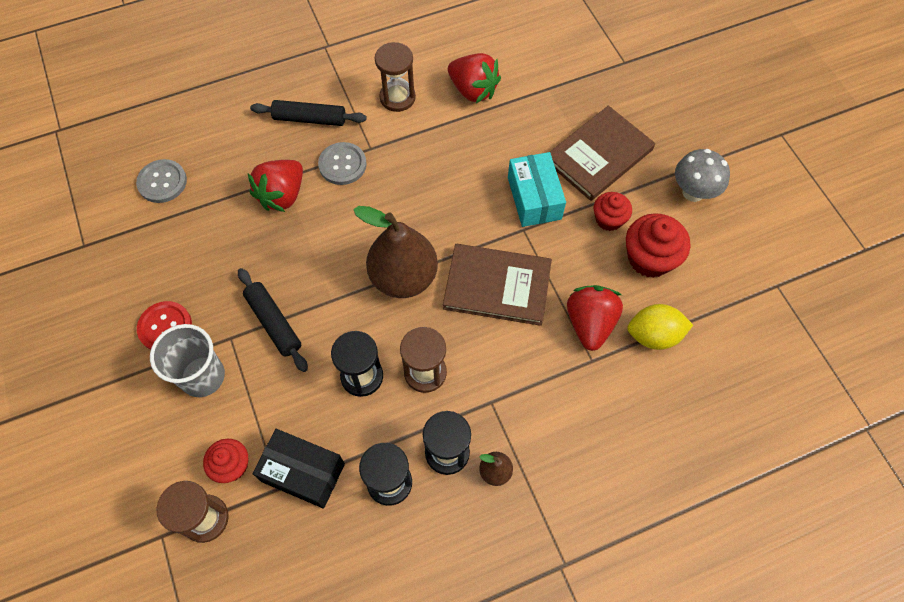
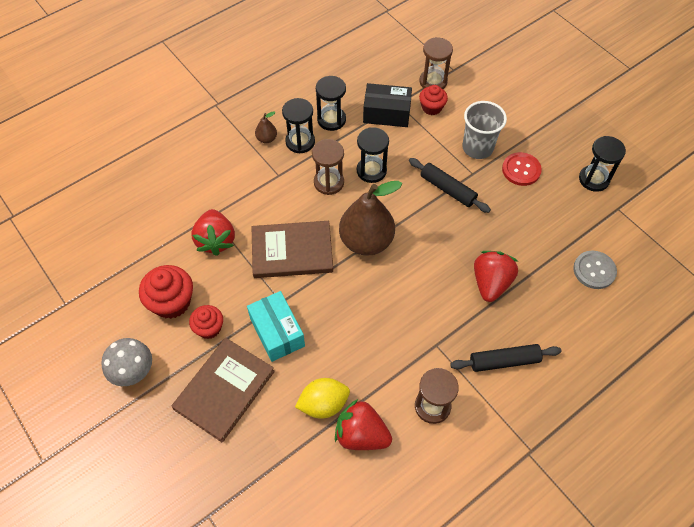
camera: 165 degrees right, 5 degrees down
(83, 290) = (594, 179): none -> black hourglass
(342, 164) = (454, 323): grey button -> none
(653, 335) = (166, 243): yellow lemon -> yellow lemon (323, 404)

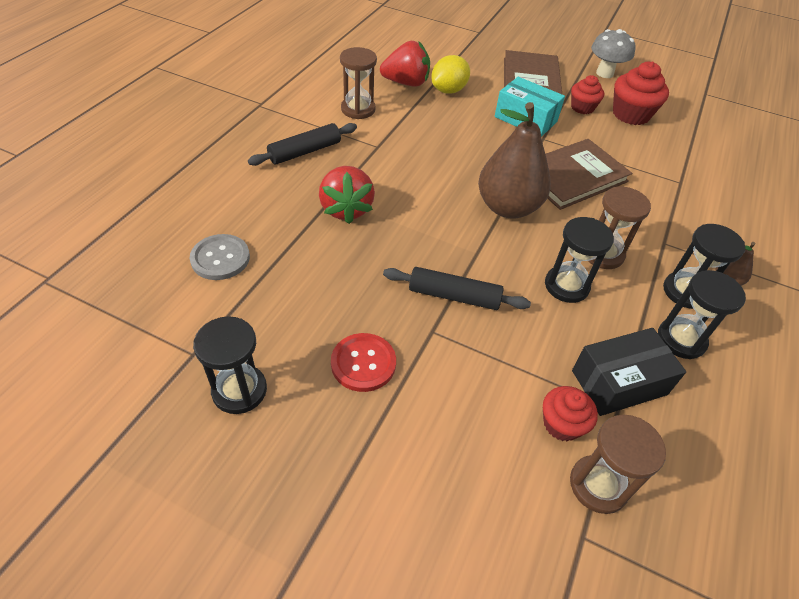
camera: 150 degrees right, 10 degrees down
(216, 240) = (651, 164): red strawberry -> none
(477, 148) = (447, 376): grey cup -> none

